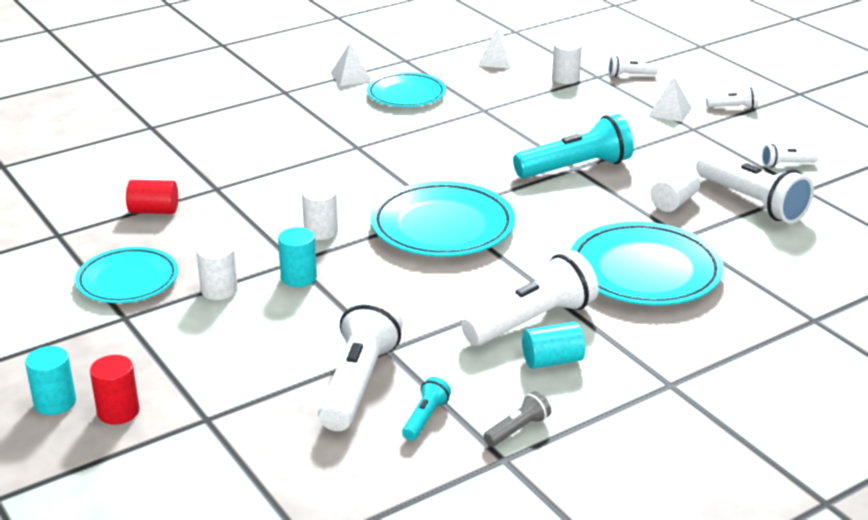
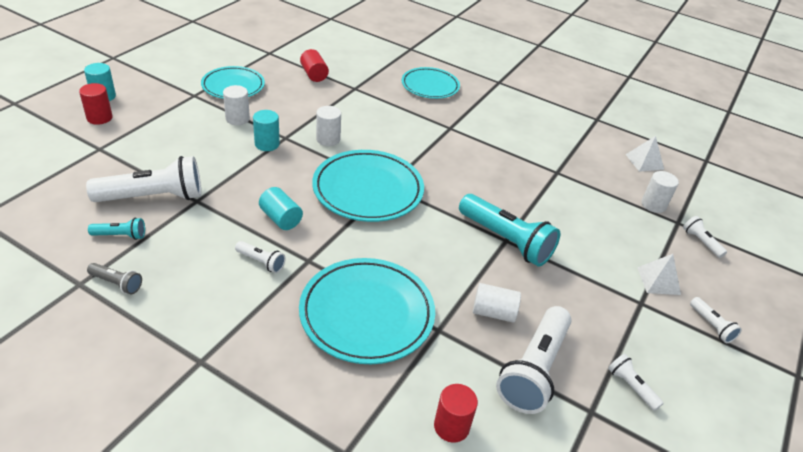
camera: 60 degrees right, 10 degrees up
(351, 77) = (547, 102): white pyramid -> none
(406, 94) = (545, 131): turquoise plate -> turquoise plate (430, 86)
(532, 321) = (261, 262): white flashlight -> white flashlight, size x0.47
(552, 361) = (211, 284): turquoise cylinder -> turquoise cylinder (281, 218)
(801, 259) = (451, 426): none -> red cylinder

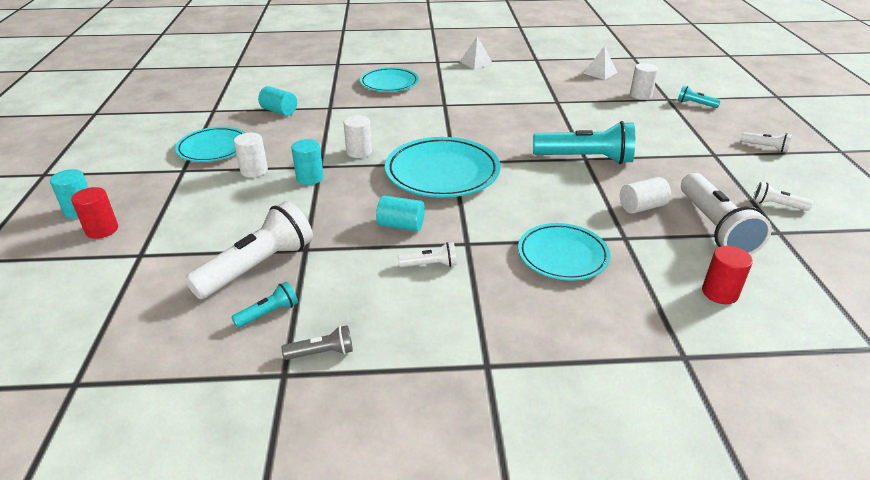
camera: 30 degrees left, 5 degrees down
(314, 74) = (279, 111): red cylinder -> turquoise cylinder
(367, 314) = (562, 255): turquoise plate -> turquoise plate, size x0.66
(658, 281) = (705, 137): white pyramid -> white pyramid (476, 62)
(701, 242) = (695, 104): white flashlight -> turquoise flashlight

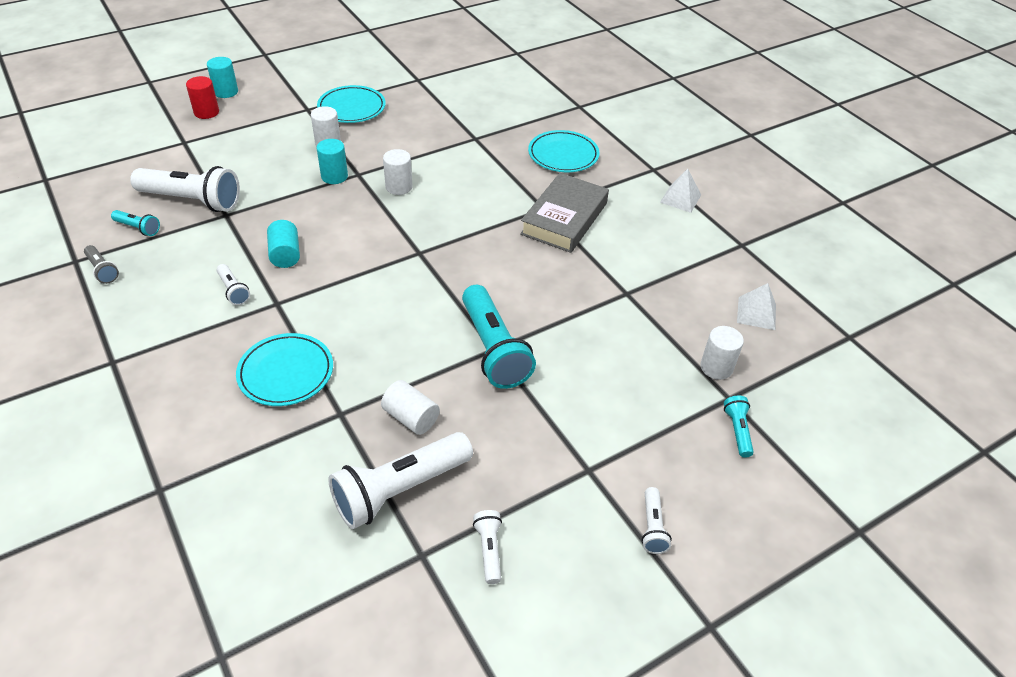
camera: 60 degrees right, 10 degrees up
(279, 111) = (444, 113): turquoise cylinder -> none
(442, 172) = (393, 251): turquoise plate -> none
(463, 101) = (564, 218): none -> grey book
(719, 293) = (271, 507): red cylinder -> none

